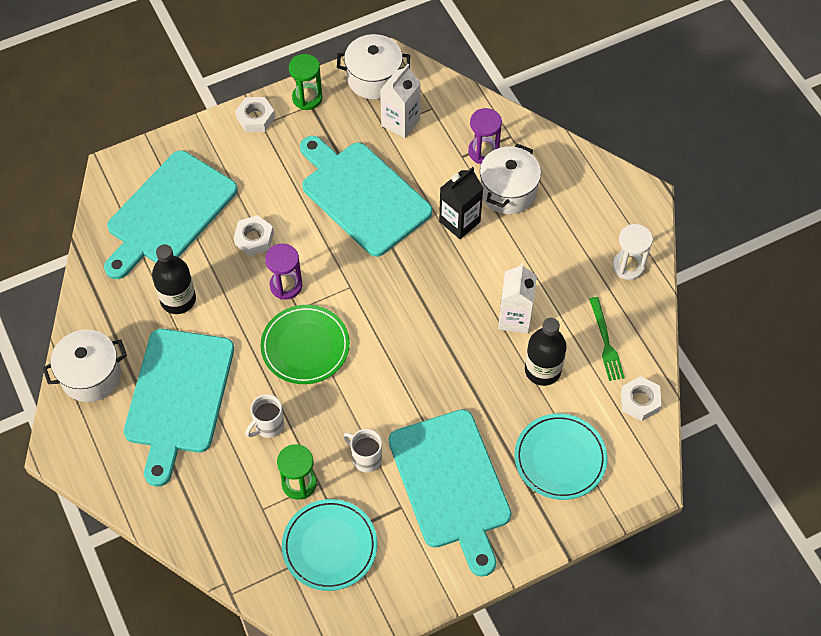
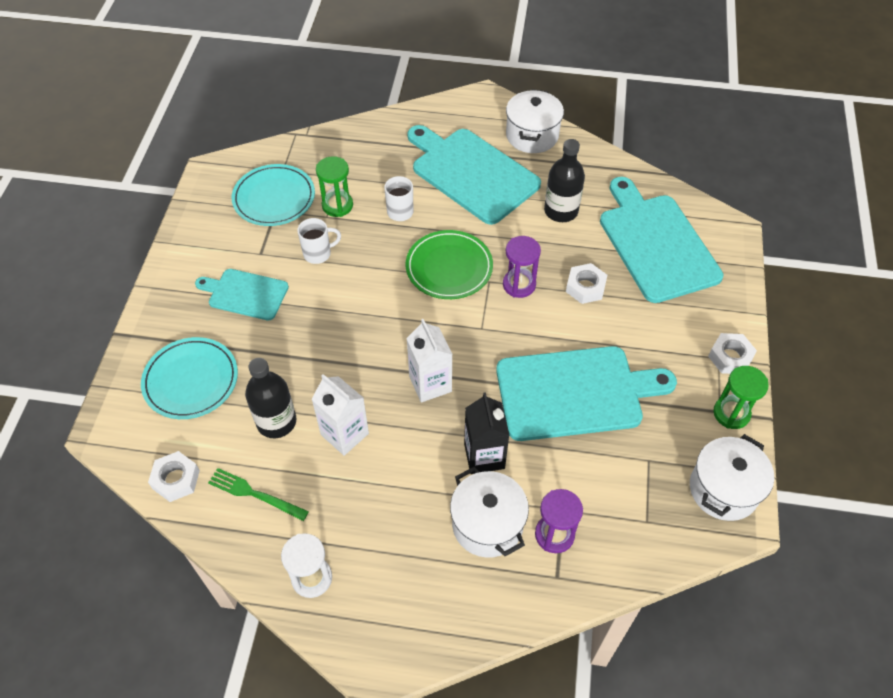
camera: 125 degrees right, 5 degrees down
(400, 122) = (646, 479): white carton -> white carton (430, 384)
(451, 484) = (245, 294): turquoise cutting board -> turquoise cutting board, size x0.56

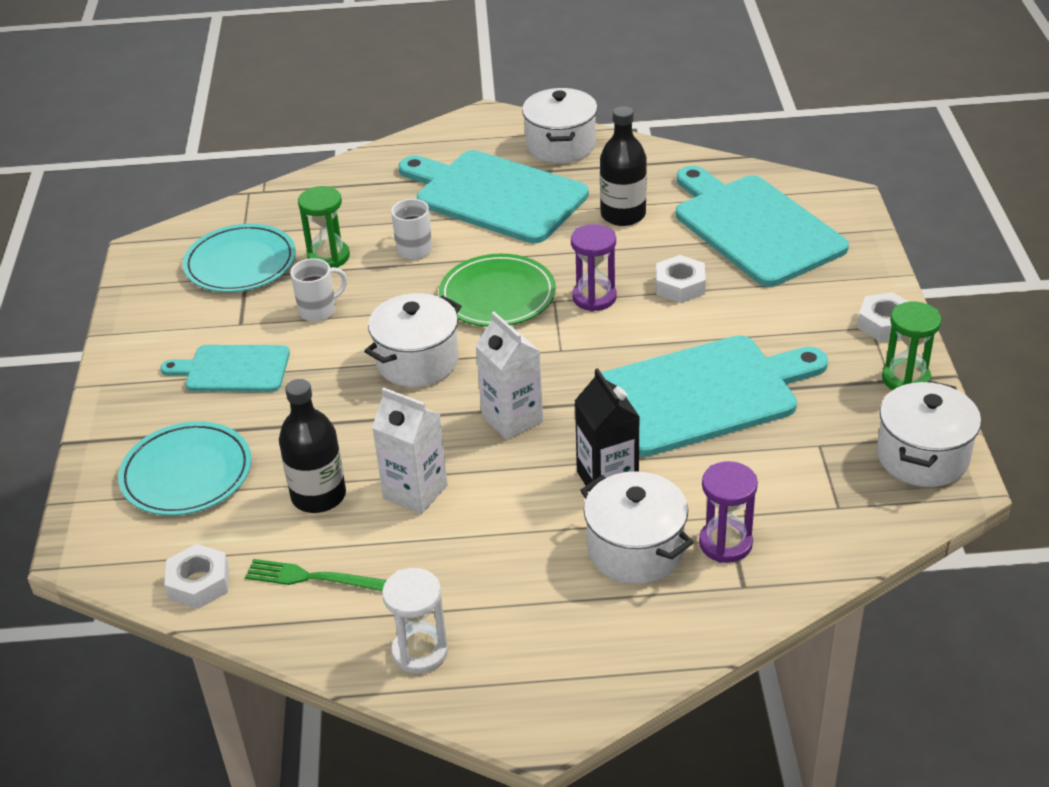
camera: 10 degrees left, 15 degrees down
(376, 316) = (417, 361): none -> white pot

